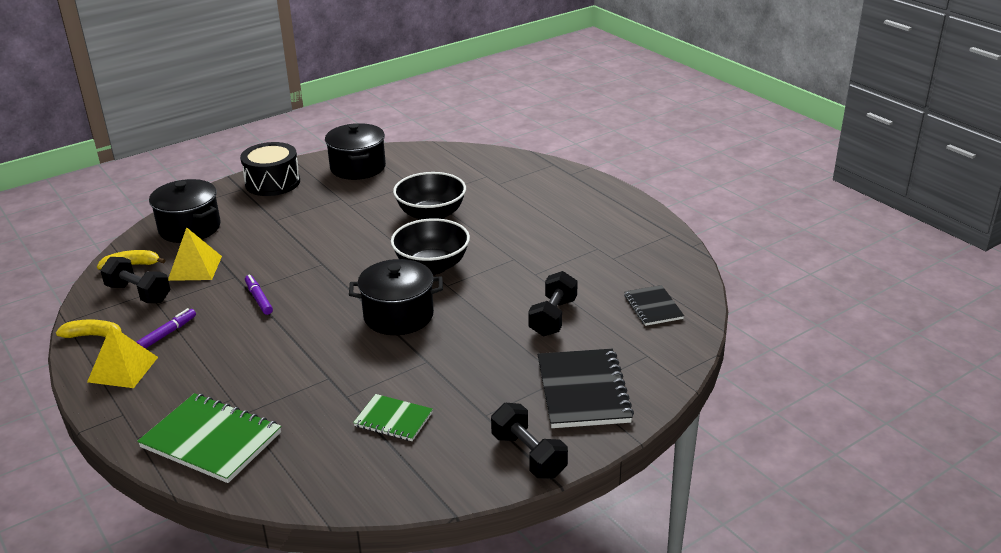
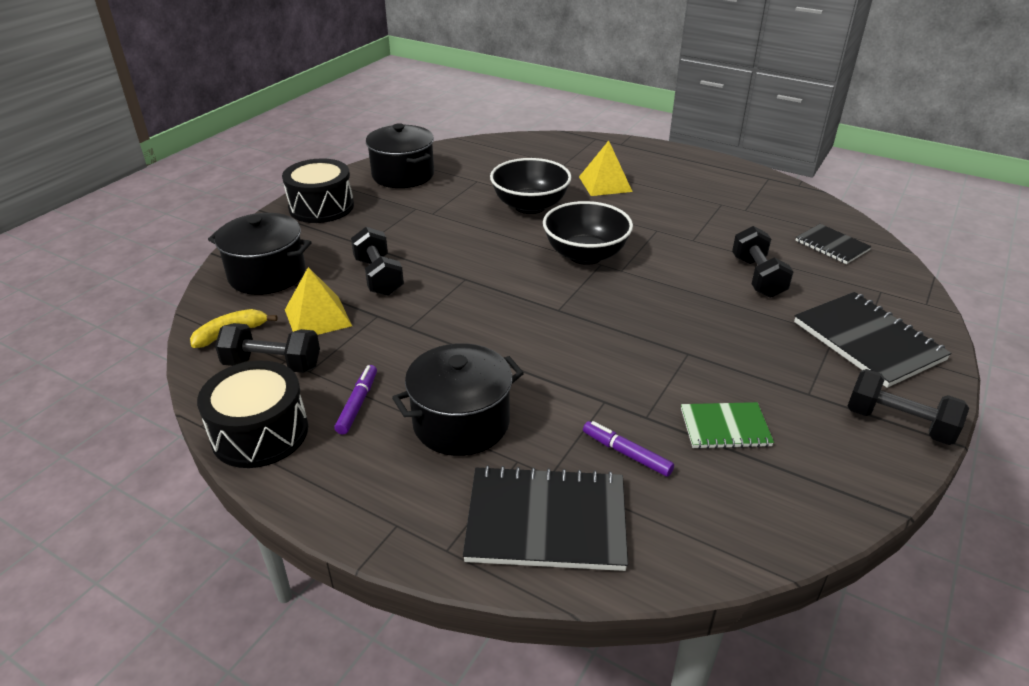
camera: 25 degrees left, 5 degrees up
(94, 336) = (260, 433): yellow banana -> black drum
(123, 369) = (340, 465): yellow pyramid -> yellow pyramid (605, 184)
(211, 440) = (546, 521): green notebook -> black notebook
(259, 298) = (431, 333): purple marker -> purple marker (626, 453)
(262, 247) = (379, 276): none -> black dumbbell
(398, 316) = (607, 313): black pot -> black pot (461, 422)

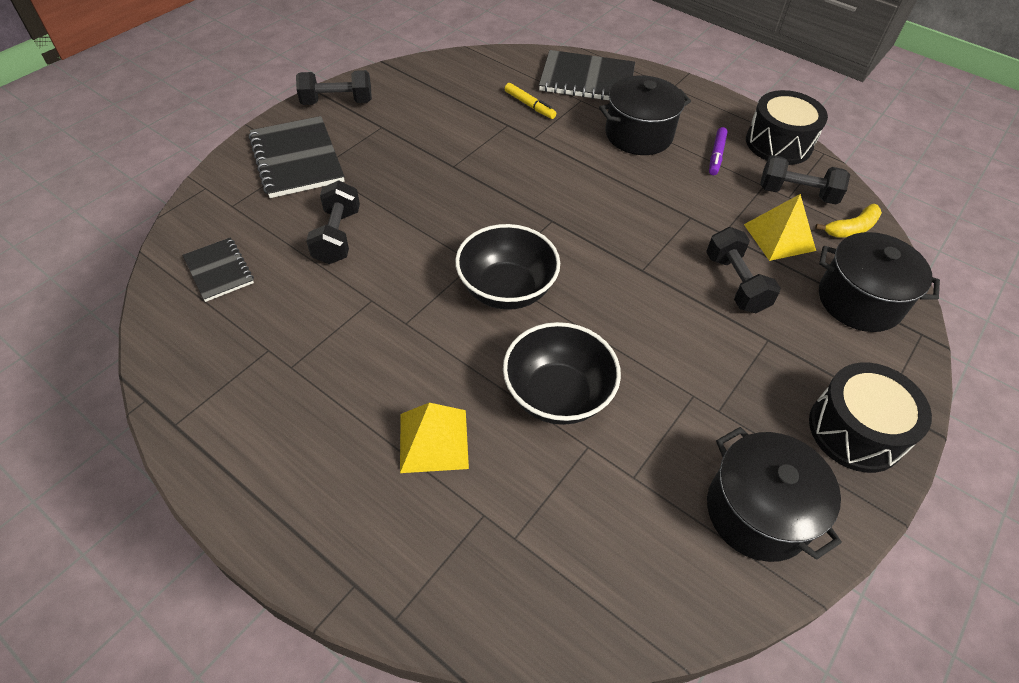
camera: 175 degrees left, 15 degrees up
(626, 453) = (529, 105): purple marker -> yellow marker
(725, 427) = (456, 112): green notebook -> none
(898, 423) = (337, 102): black dumbbell -> black dumbbell turned 45 degrees counterclockwise

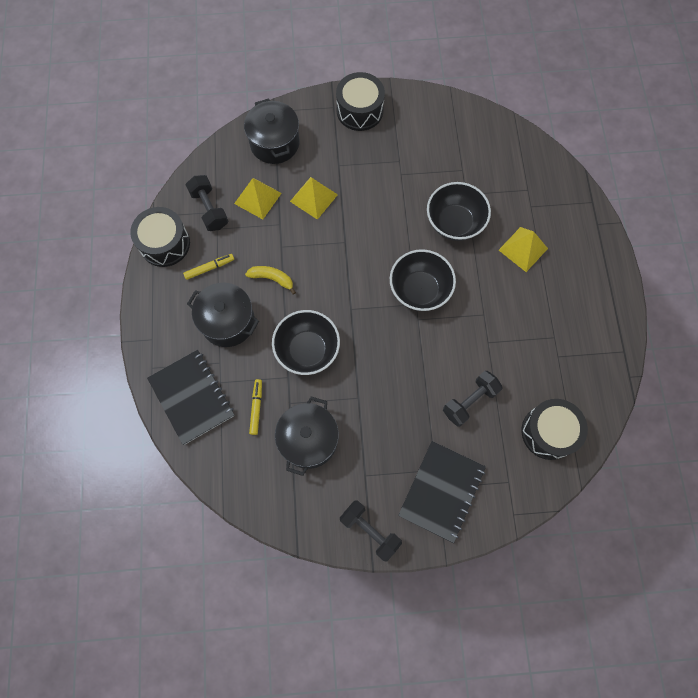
camera: 130 degrees left, 20 degrees up
(219, 271) = (548, 432): black notebook -> black drum
(545, 164) = (307, 350): none -> black bowl
(716, 155) = (209, 268): purple marker -> yellow marker
(735, 283) = (313, 198): black dumbbell -> yellow pyramid
(757, 512) = (434, 123): black pot -> black pot (308, 440)
(851, 228) = (218, 171): yellow banana -> yellow banana (272, 279)

